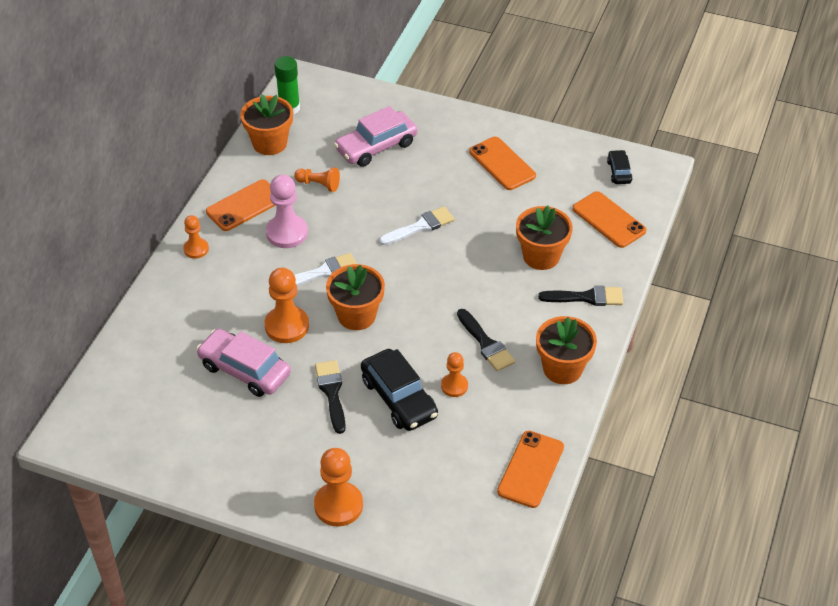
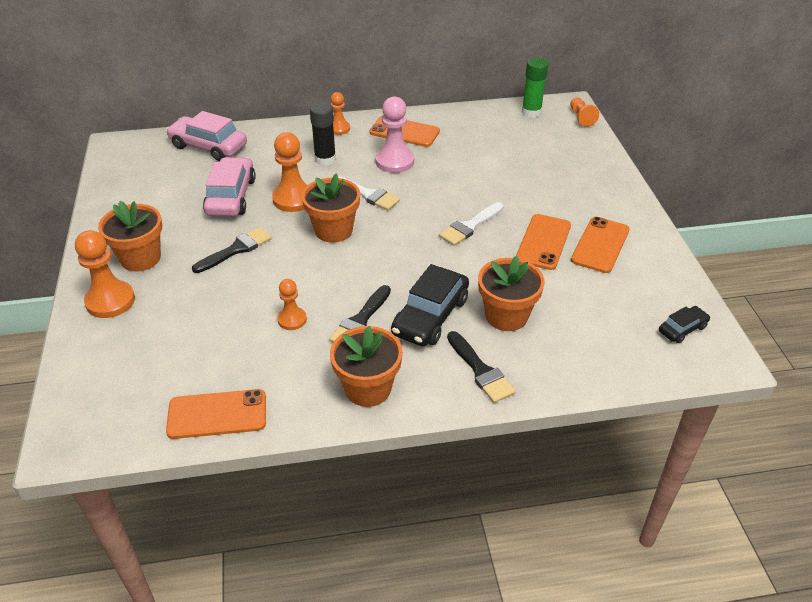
camera: 60 degrees right, 5 degrees down
(241, 279) = (325, 159): none -> black glue stick
(270, 143) = (483, 118): orange flower pot -> orange flower pot (140, 258)
(319, 184) = (463, 156): orange pawn -> orange pawn (581, 117)
(376, 146) = (538, 168): pink car -> pink car (208, 146)
(399, 398) = (254, 290): black car -> black car (430, 316)
(420, 226) = (470, 226): white brush -> white brush turned 105 degrees clockwise
(609, 220) = (605, 347): orange phone -> orange phone (543, 242)

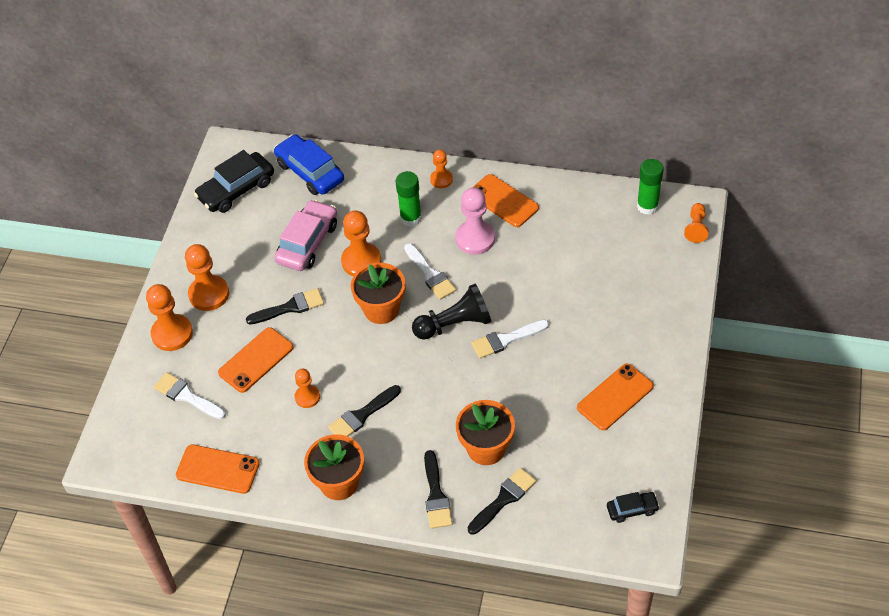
camera: 25 degrees right, 10 degrees up
(140, 258) = (209, 294): orange flower pot -> orange pawn
(150, 353) = (187, 396): none -> white brush
(208, 146) = (310, 172): pink car -> blue car
(325, 159) = (411, 218): black glue stick -> green glue stick
(413, 225) = (455, 324): none -> black pawn
(430, 316) = (421, 428): black car -> black car (236, 189)
(543, 242) = (564, 378): orange phone -> orange phone (256, 360)
(553, 355) = (504, 499): none -> black brush

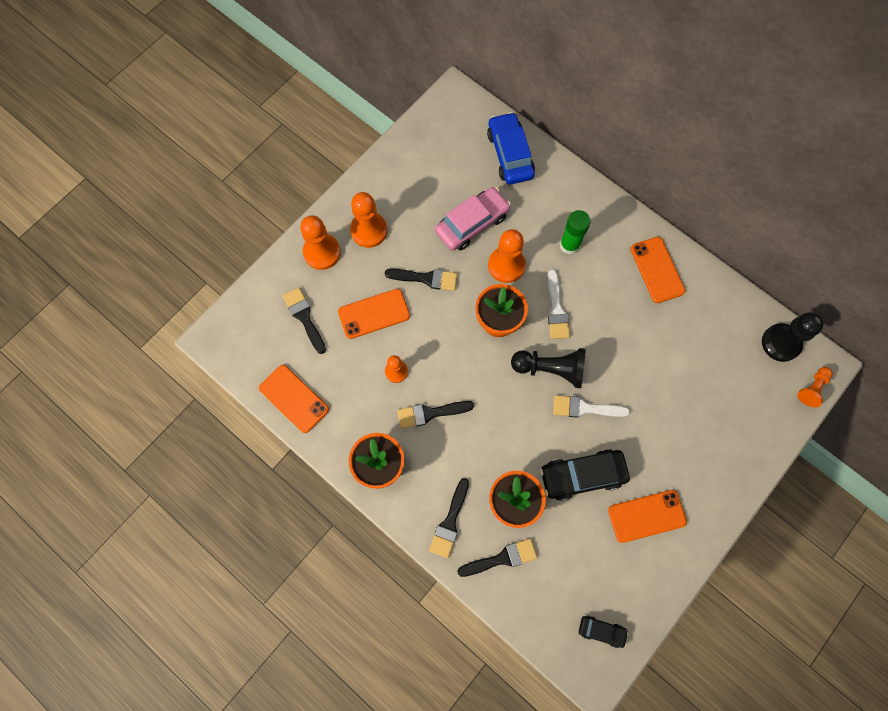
camera: 25 degrees right, 20 degrees up
(187, 396) = (304, 317): white brush -> black brush
(236, 189) = (441, 140): black car -> black car (582, 475)
(441, 179) = (615, 220): orange pawn -> none
(475, 238) = (612, 294): pink pawn -> none
(647, 206) = (781, 343): green glue stick -> black pawn

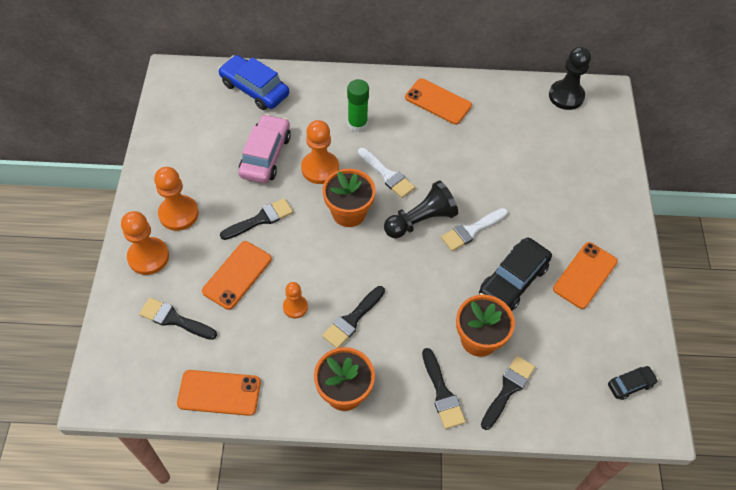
camera: 40 degrees left, 15 degrees down
(812, 388) = (613, 112): orange pawn -> none

